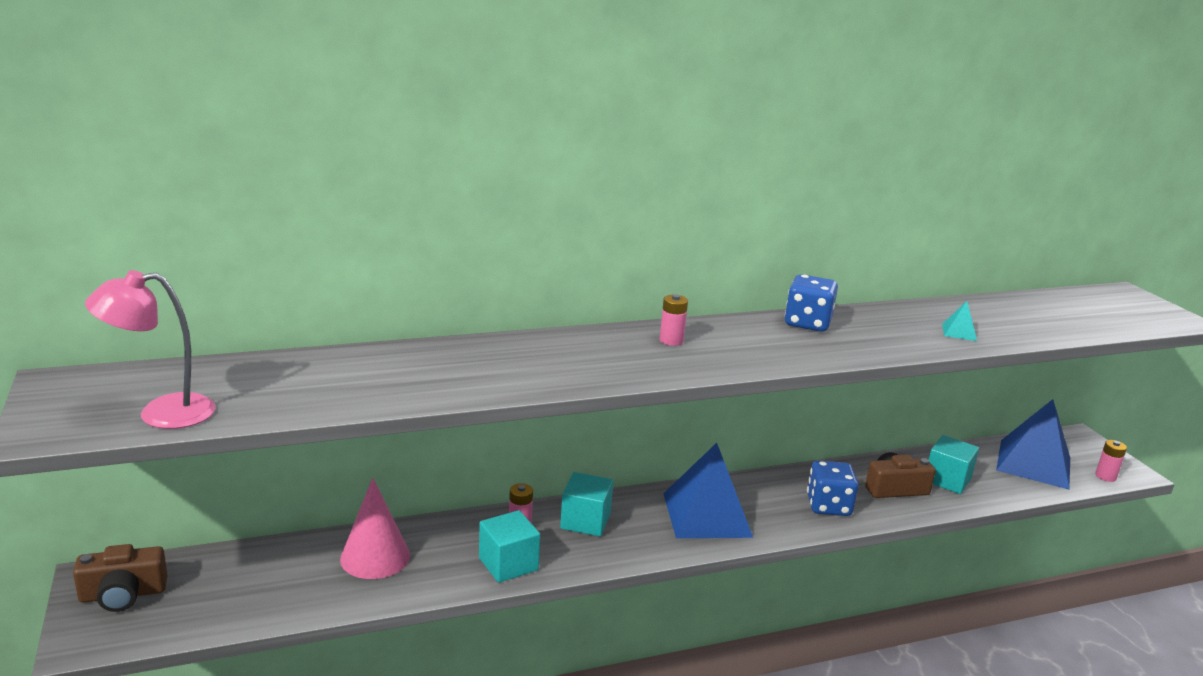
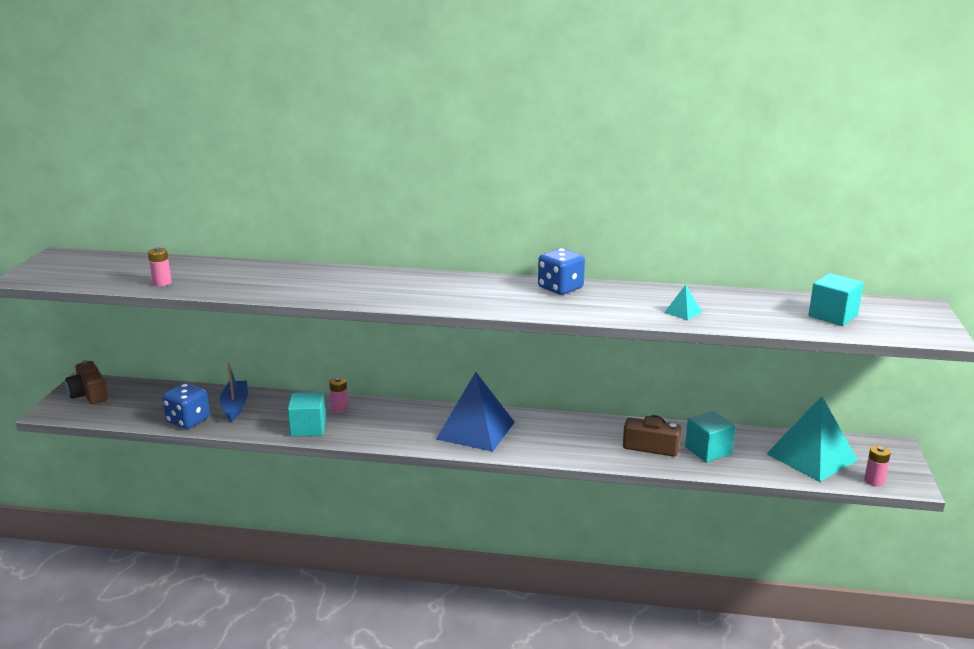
camera: 30 degrees right, 0 degrees up
(123, 594) = (89, 394): brown camera -> brown camera turned 45 degrees clockwise
(161, 413) = (85, 277): pink lamp -> none
(375, 557) = (235, 406): pink cone -> blue boat
(585, 521) = (385, 415): turquoise cube -> turquoise cube (833, 316)
(671, 340) = (435, 284): pink battery -> pink battery (162, 283)
(828, 506) = (578, 445): blue dice -> blue dice (188, 420)
(1034, 464) = (811, 457): blue pyramid -> turquoise pyramid

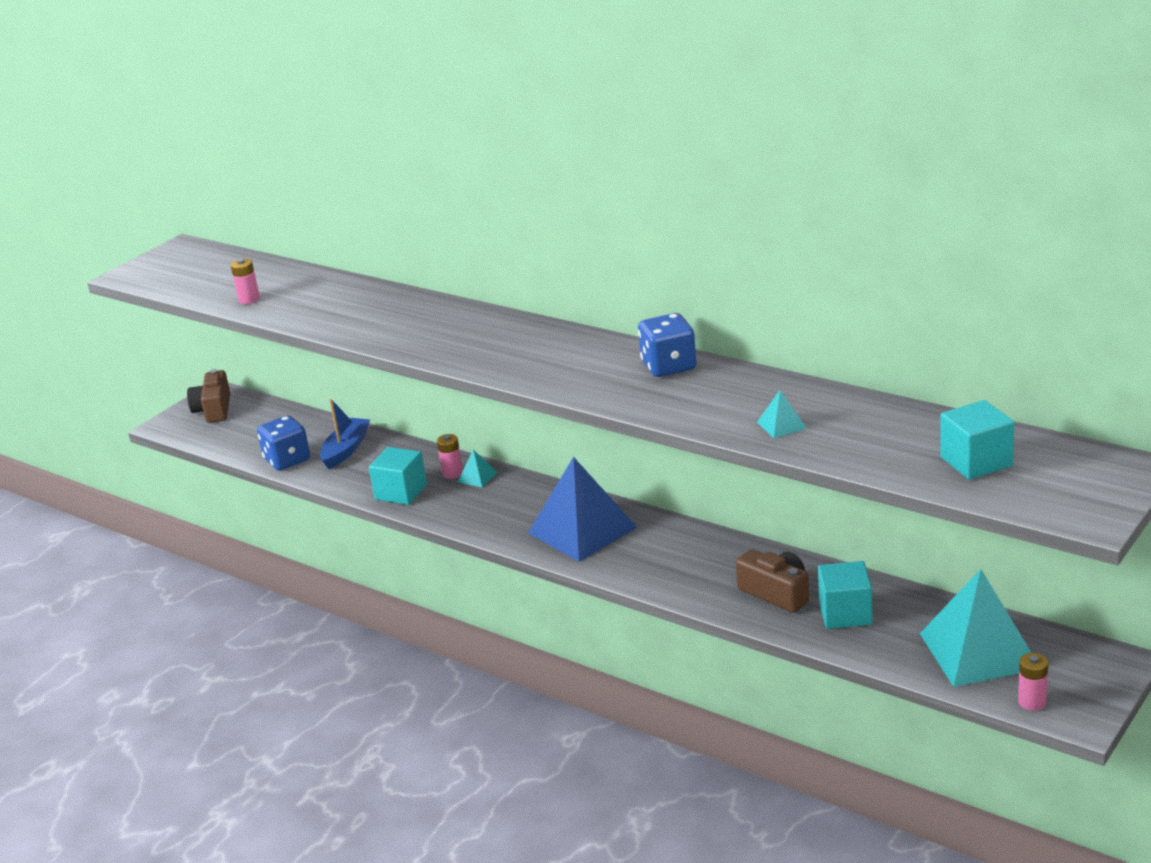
camera: 30 degrees right, 5 degrees up
(362, 408) = (477, 477): none -> turquoise pyramid

